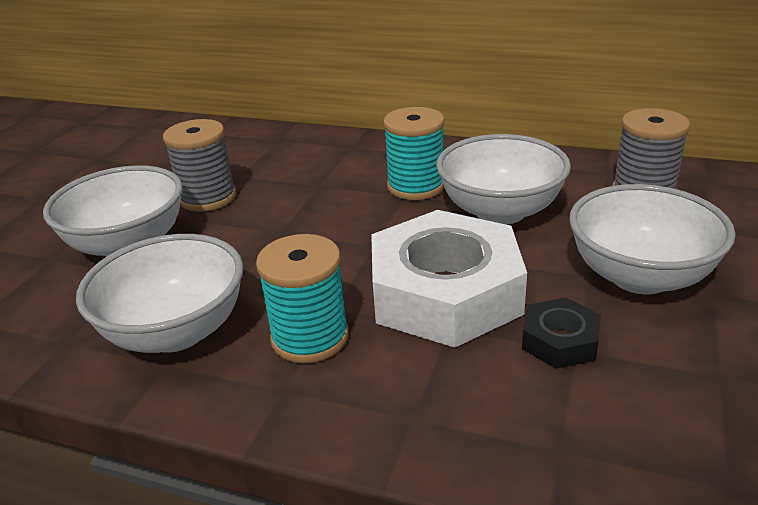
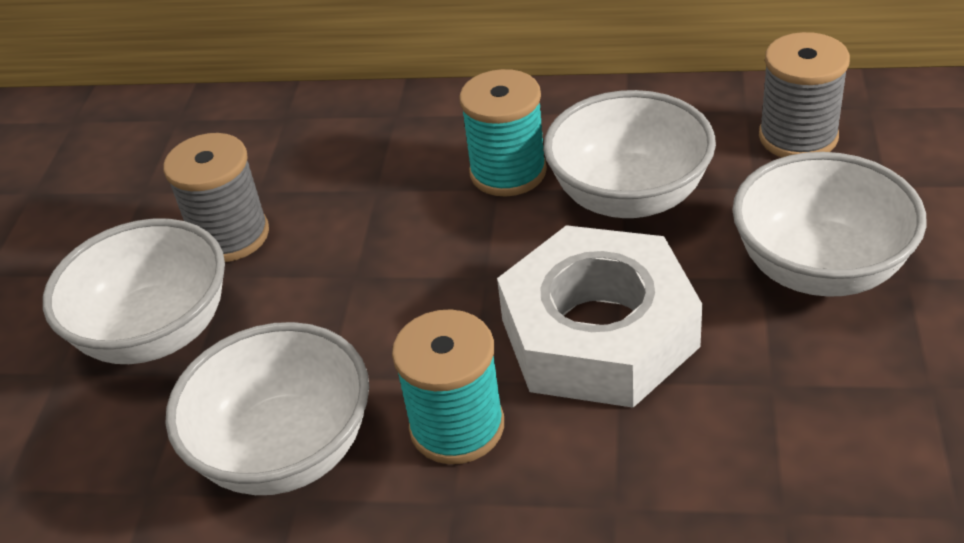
camera: 10 degrees left, 10 degrees up
(560, 341) = (750, 375): black nut -> none

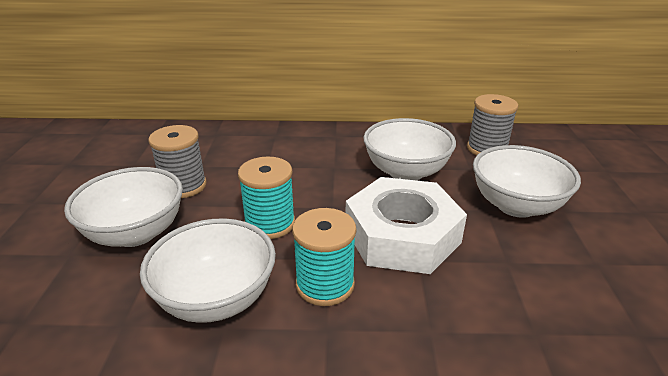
camera: 10 degrees left, 10 degrees down
(508, 172) = (339, 160): turquoise spool -> turquoise spool (270, 224)

